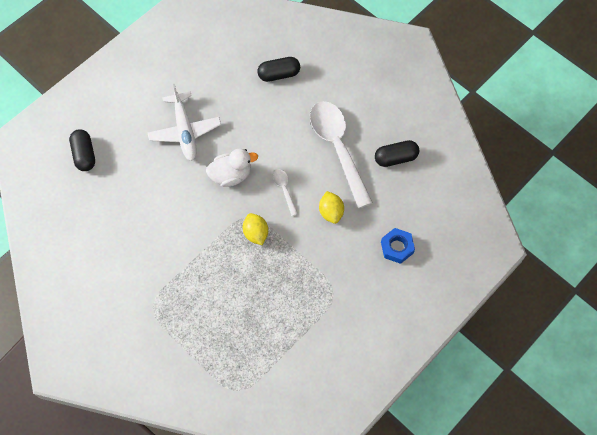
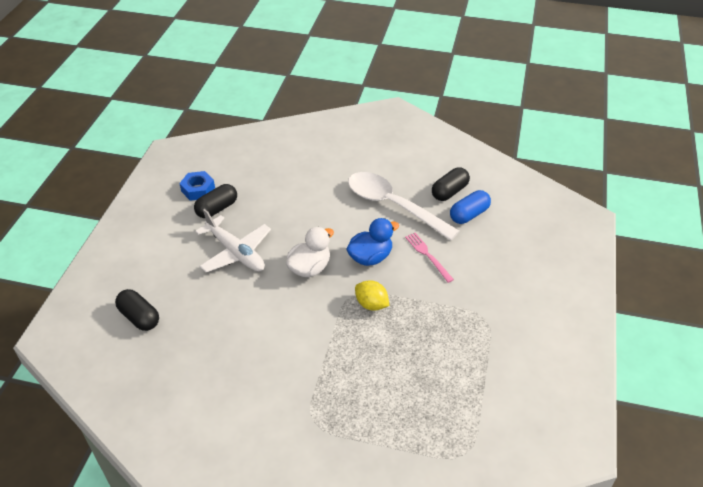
camera: 30 degrees left, 20 degrees down
(279, 74) = (295, 174): black capsule -> black capsule (217, 209)
(284, 190) = (370, 257): white spoon -> blue duck
(331, 212) = (428, 255): yellow lemon -> pink fork
(394, 190) = (469, 214): none -> blue capsule
(397, 247) = (509, 256): blue nut -> blue nut (198, 189)

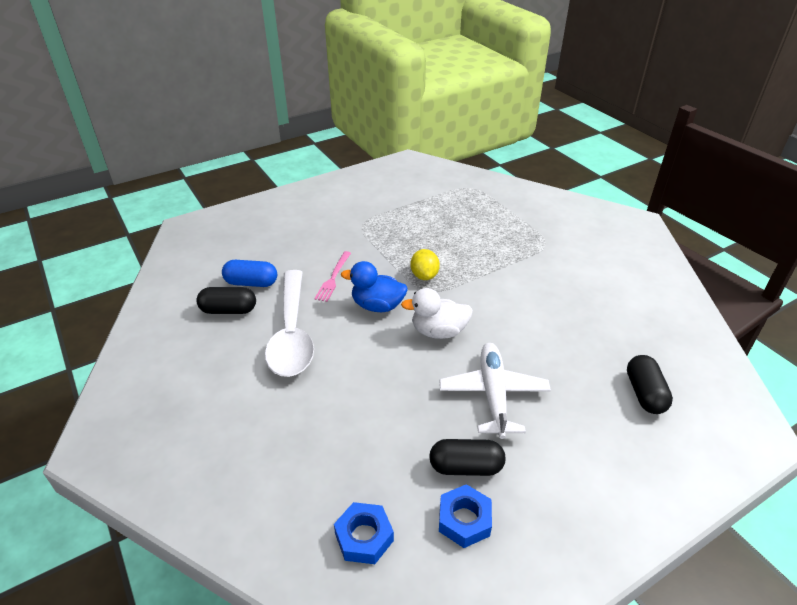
camera: 135 degrees left, 5 degrees down
(236, 158) = (364, 537): none -> blue nut

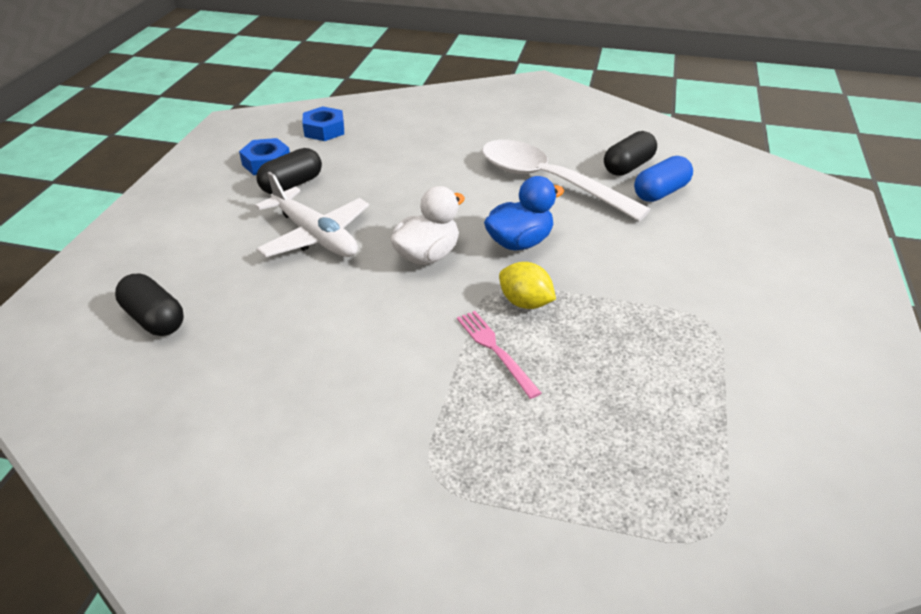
camera: 135 degrees right, 0 degrees up
(333, 278) = (606, 240): pink fork -> pink fork (495, 350)

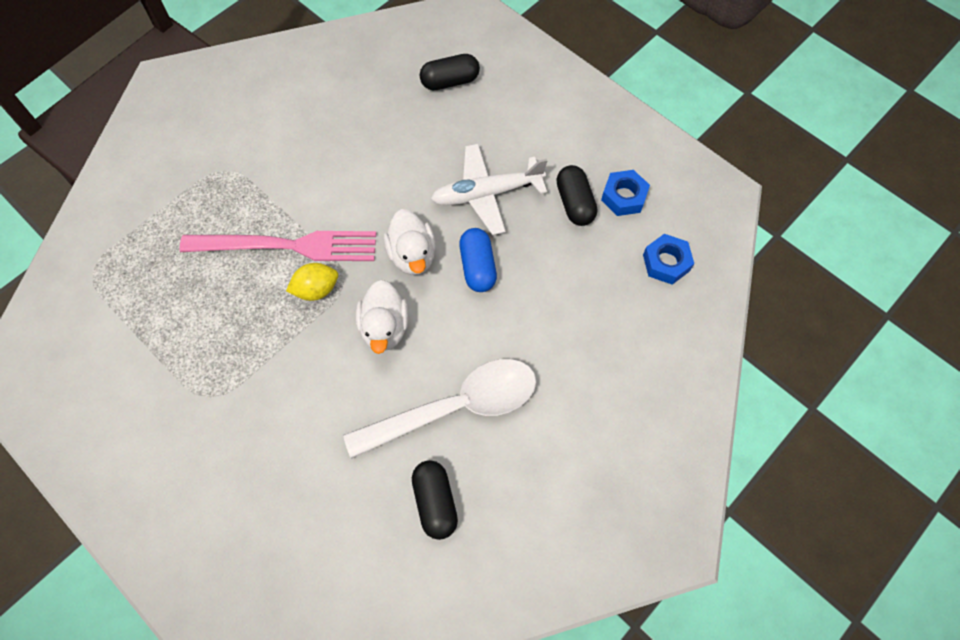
camera: 120 degrees right, 25 degrees up
(495, 350) = (287, 246): pink fork -> pink fork, size x2.00
(519, 242) = (385, 327): blue duck -> white duck
(660, 192) = (375, 498): blue capsule -> blue capsule (478, 267)

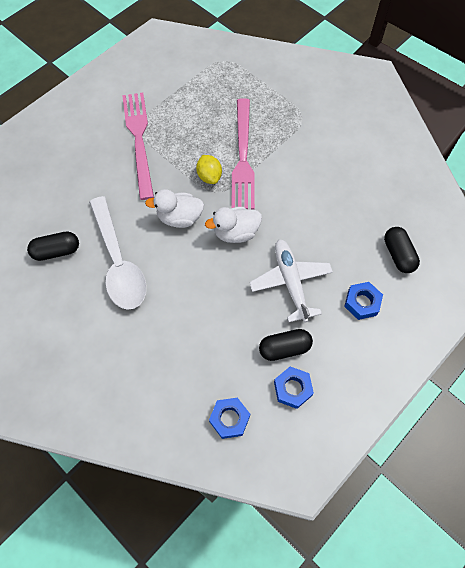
camera: 90 degrees right, 0 degrees up
(236, 393) = (139, 140): none -> pink fork
(478, 267) = (226, 276): blue capsule -> none
(513, 122) = (362, 303): none -> blue nut

